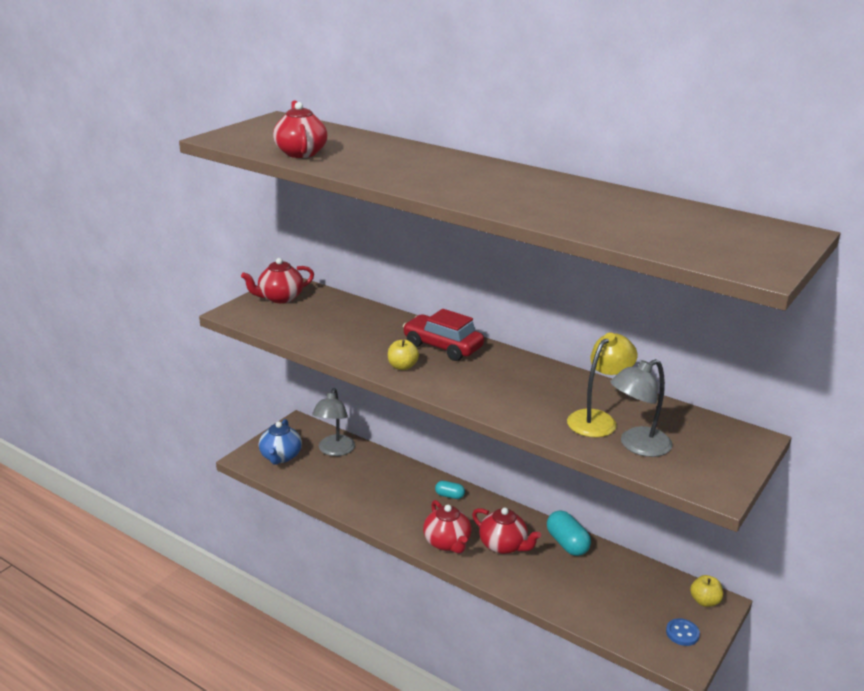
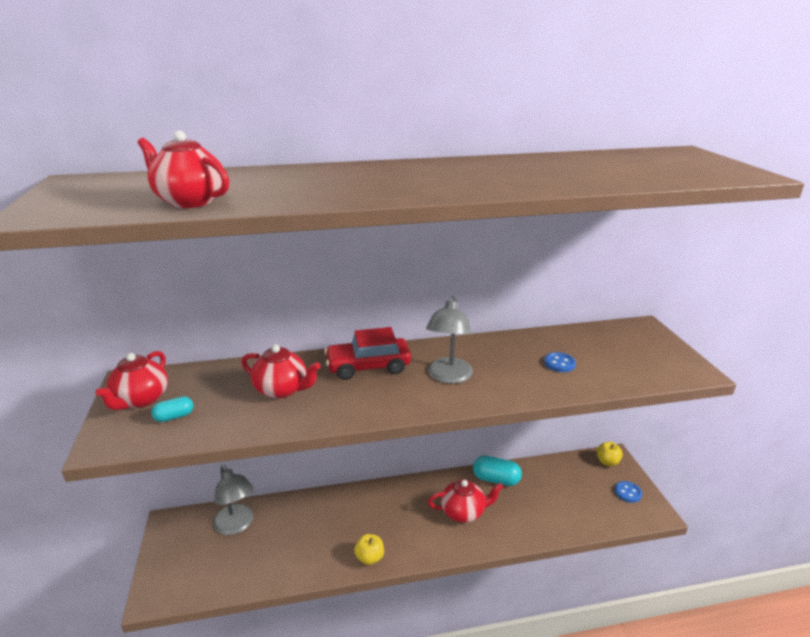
camera: 45 degrees left, 0 degrees up
(280, 457) = (190, 568): blue teapot -> none
(402, 366) = (366, 402): yellow apple -> yellow apple (369, 558)
(447, 543) = (427, 540): red teapot -> red teapot (282, 389)
(449, 496) = (378, 499): turquoise capsule -> turquoise capsule (174, 417)
(598, 419) = (559, 363): yellow lamp -> blue button
(637, 446) = (611, 368): grey lamp -> grey lamp (448, 377)

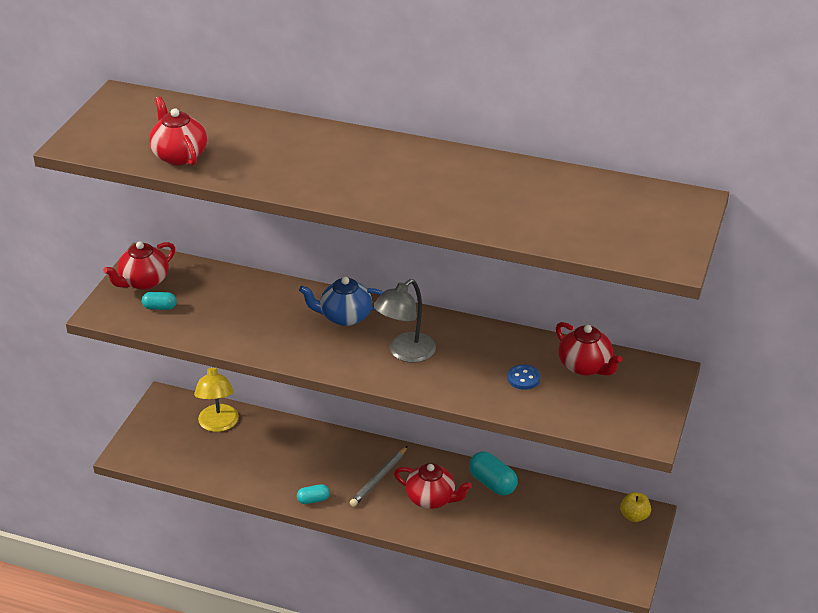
camera: 30 degrees right, 10 degrees up
(237, 525) = (218, 425): grey lamp -> yellow lamp
(282, 389) = (256, 313): red teapot -> red teapot (585, 366)
(368, 367) = (344, 317): red car -> blue teapot
(369, 558) = (313, 500): yellow apple -> turquoise capsule
(410, 513) = (379, 478): none -> grey pencil
(628, 492) = (621, 553): blue button -> none

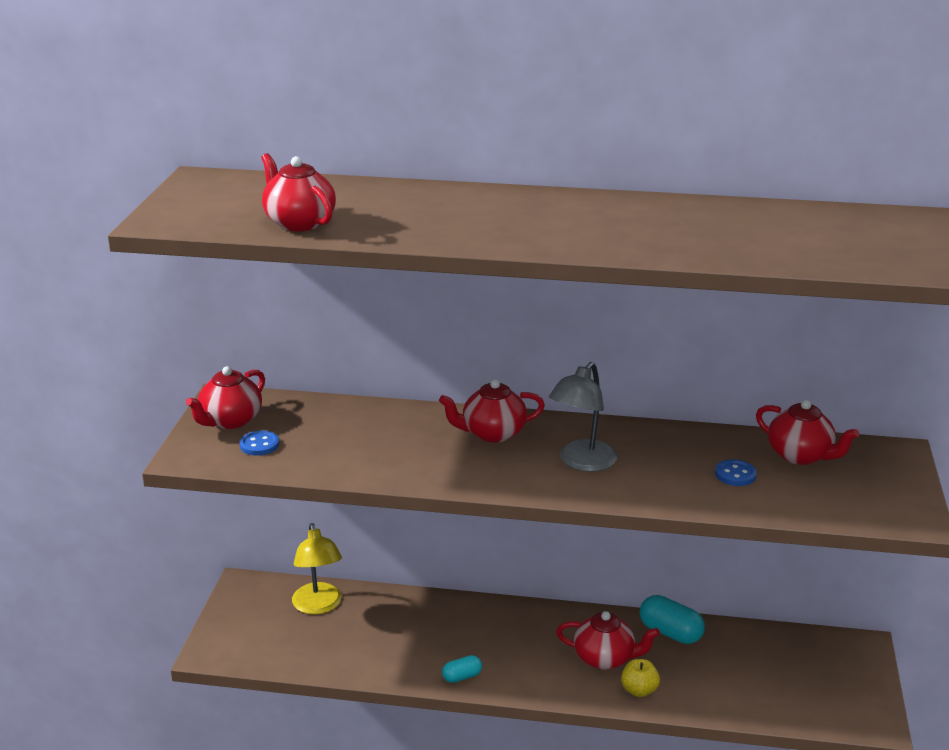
camera: 10 degrees left, 10 degrees down
(160, 307) = (259, 445): turquoise capsule -> blue button
(344, 317) = (492, 433): blue teapot -> red teapot
(379, 478) = (533, 643): grey pencil -> none
(634, 516) = (849, 649): yellow apple -> yellow apple (639, 690)

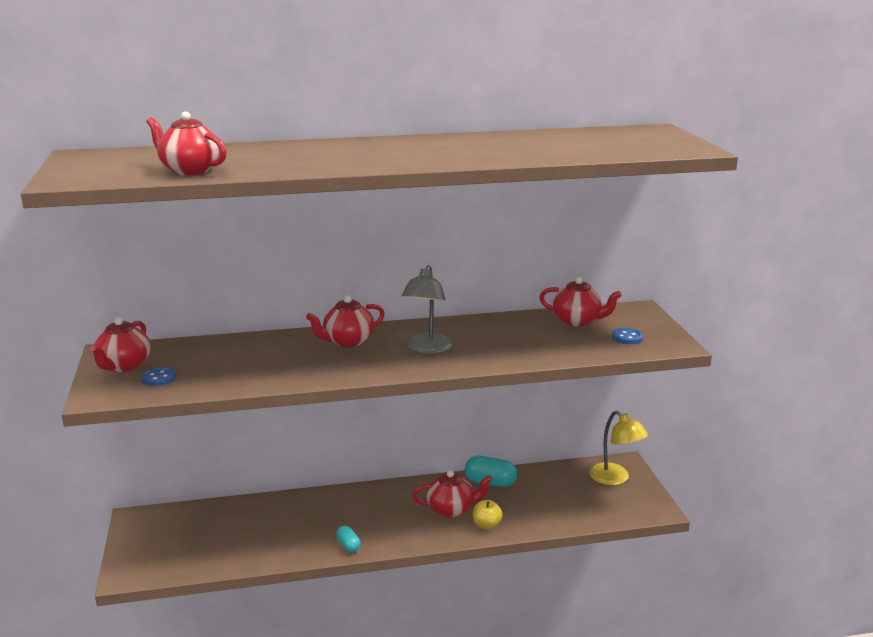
camera: 20 degrees left, 5 degrees down
(318, 606) = (207, 520): yellow lamp -> yellow lamp (615, 478)
(462, 677) = (348, 546): turquoise capsule -> turquoise capsule turned 75 degrees counterclockwise
(735, 474) = (541, 339): blue button -> blue button (627, 337)

